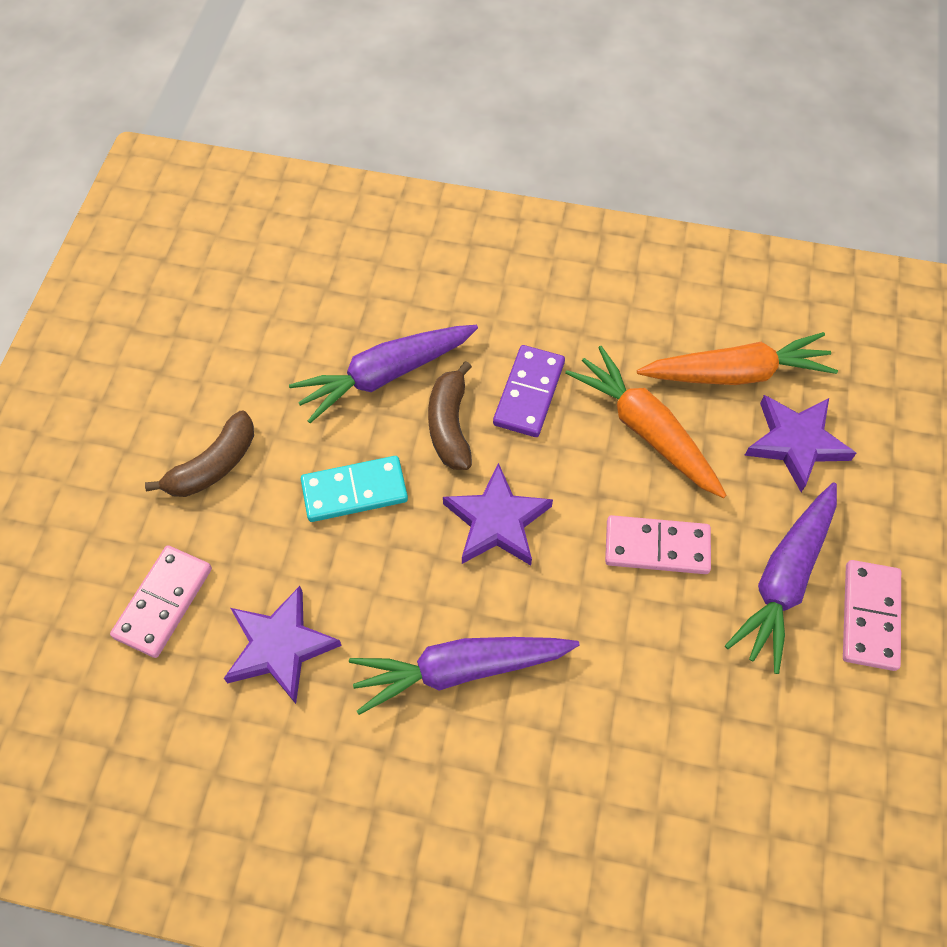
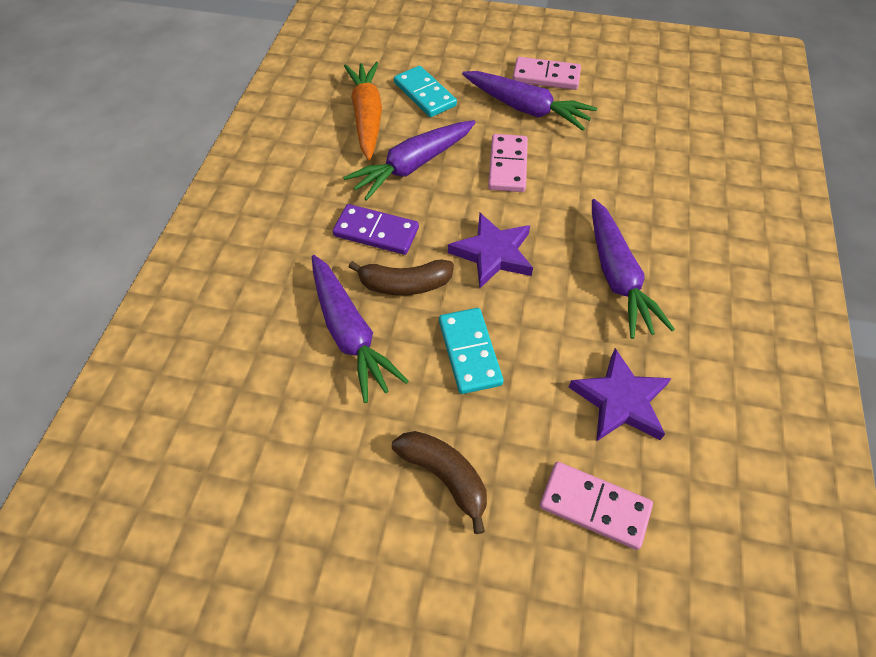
camera: 90 degrees left, 5 degrees down
(645, 430) = (413, 166): orange carrot -> purple carrot
(795, 442) = (425, 94): purple star -> turquoise domino

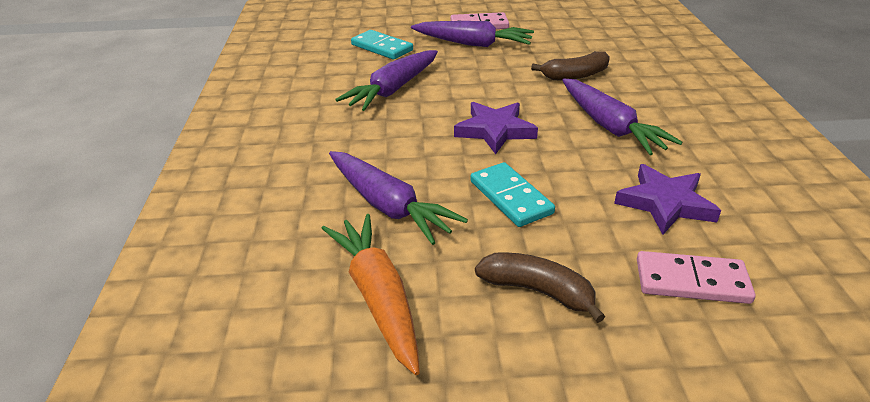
camera: 15 degrees left, 20 degrees down
(367, 117) = (336, 67): orange carrot -> orange carrot (378, 297)
(376, 232) = (380, 135): purple domino -> none
(404, 284) = (425, 163): brown banana -> brown banana (575, 75)
(507, 165) = (476, 77): pink domino -> none

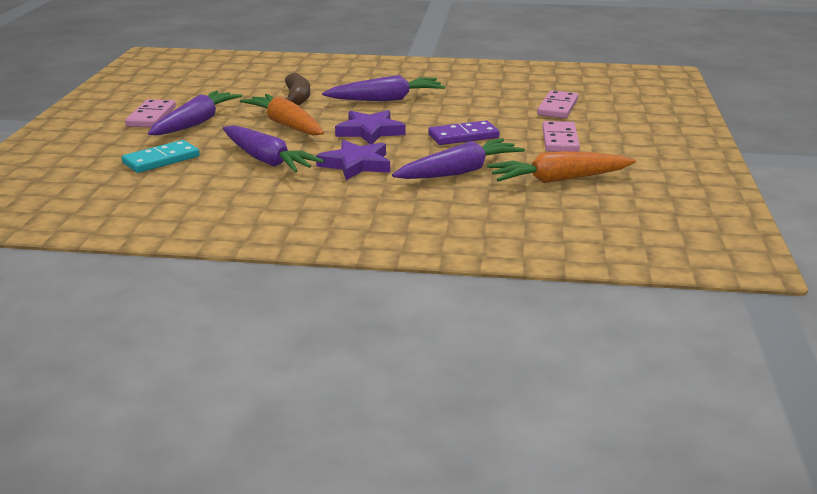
camera: 80 degrees left, 10 degrees down
(490, 83) = (286, 125): none -> orange carrot
(511, 197) = (463, 136): turquoise domino -> purple domino
(538, 291) = (560, 140): brown banana -> pink domino
(665, 203) = (485, 101): purple star -> purple star (356, 164)

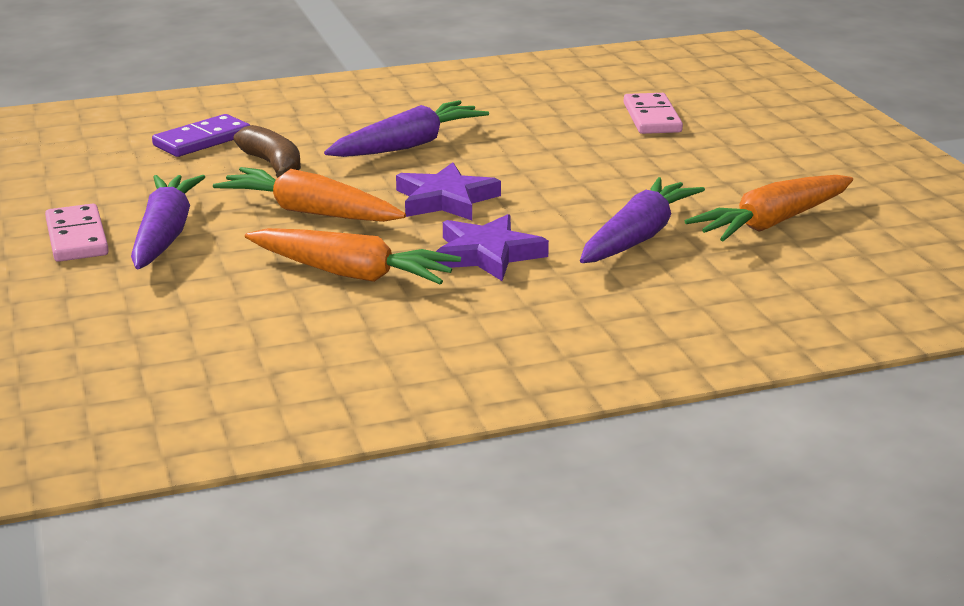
camera: 25 degrees left, 0 degrees up
(161, 160) = (187, 306): turquoise domino -> none
(267, 160) = (351, 274): purple carrot -> orange carrot
(463, 136) = (581, 183): purple domino -> purple domino (202, 140)
(560, 140) = (709, 165): pink domino -> none

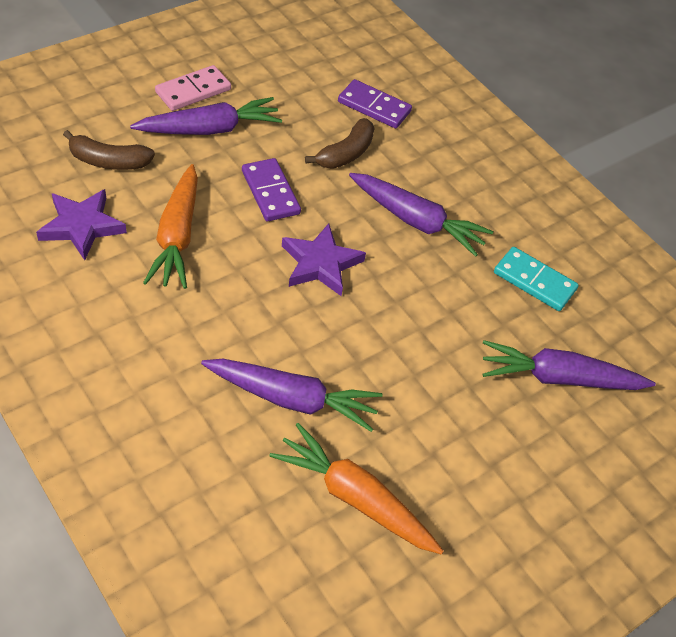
camera: 65 degrees right, 25 degrees up
(176, 306) = (108, 161): none -> brown banana
(310, 212) = (270, 192): orange carrot -> purple domino
(487, 254) = (230, 306): purple star -> purple star (82, 226)
(524, 108) = (534, 281): none -> turquoise domino
(651, 118) = (559, 378): pink domino -> purple carrot

